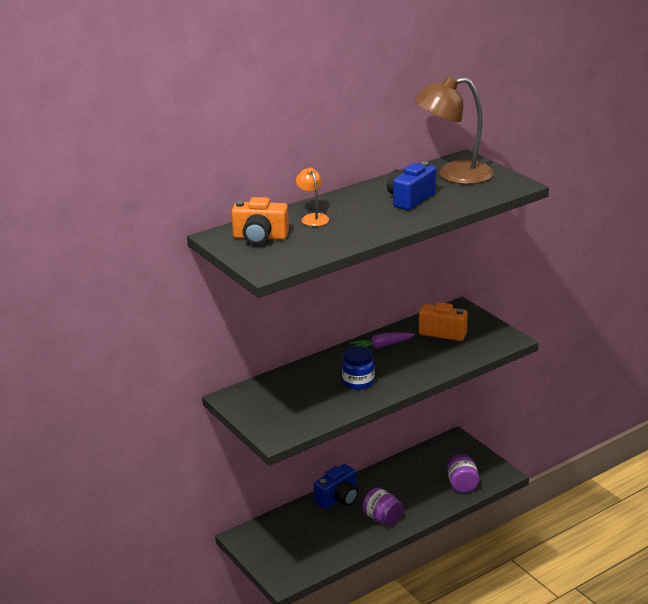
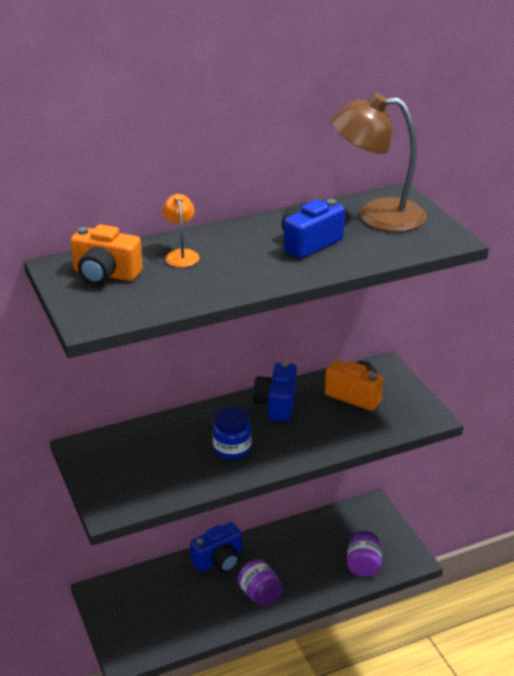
camera: 10 degrees right, 5 degrees up
(381, 346) = (276, 404): purple carrot -> blue camera

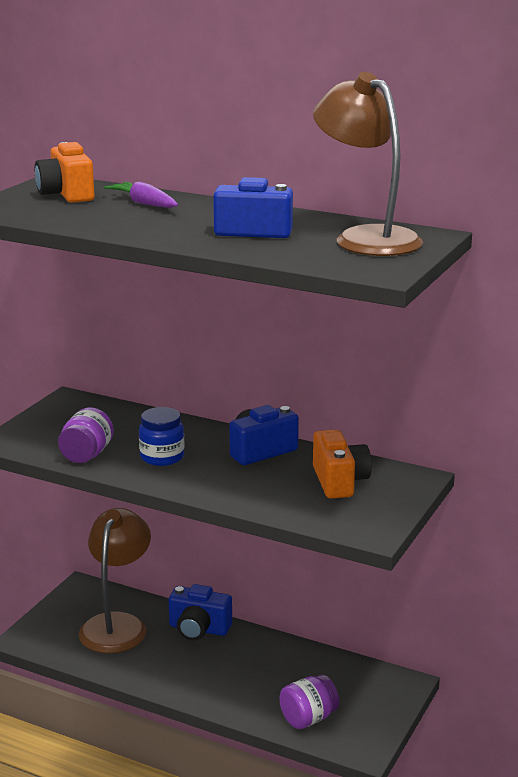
camera: 50 degrees right, 10 degrees down
(166, 598) = (117, 625): none -> brown lamp
(181, 255) = (144, 203): orange lamp -> purple carrot
(260, 594) = (185, 673): purple jar -> purple jar (86, 455)

